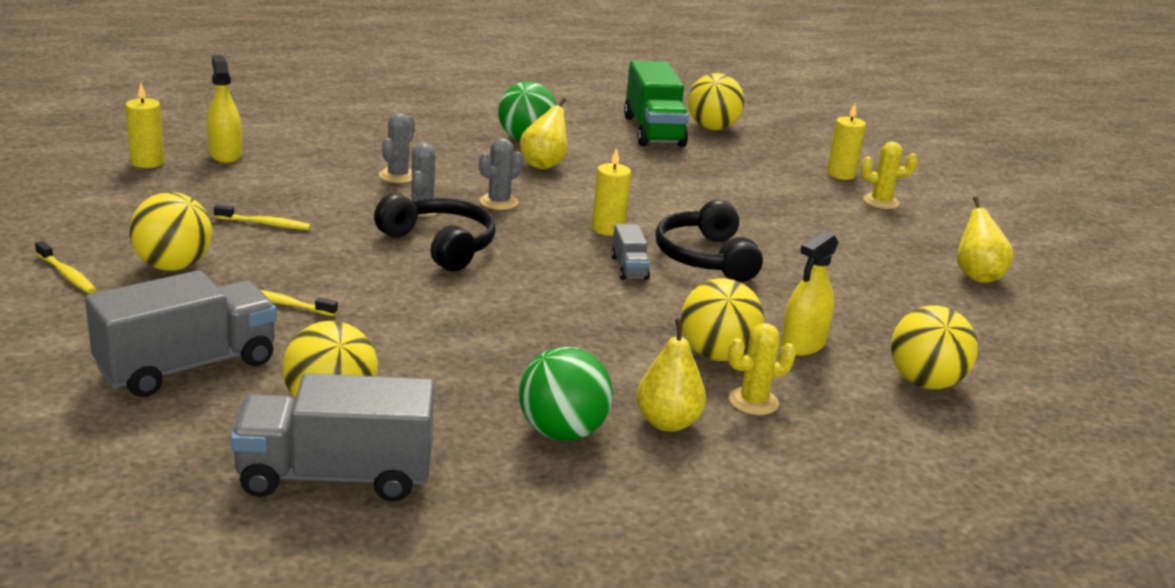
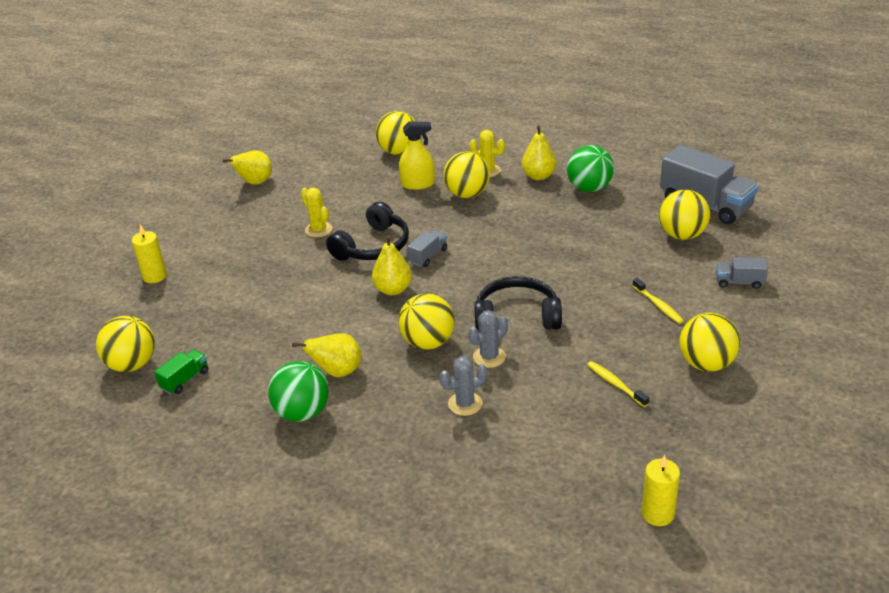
camera: 130 degrees left, 10 degrees up
(67, 275) = (782, 382): yellow toothbrush -> none
(187, 366) = (739, 282): grey truck -> grey truck, size x0.48
(225, 154) = (580, 498): yellow spray bottle -> none
(440, 245) = (517, 317): black headphones -> black headphones turned 90 degrees clockwise
(499, 202) = (428, 342): grey cactus -> yellow ball
(608, 229) = (393, 289): yellow candle -> yellow pear
(653, 131) = (185, 380): green truck -> green truck, size x0.48
(881, 202) = (185, 245): yellow cactus -> yellow cactus (318, 229)

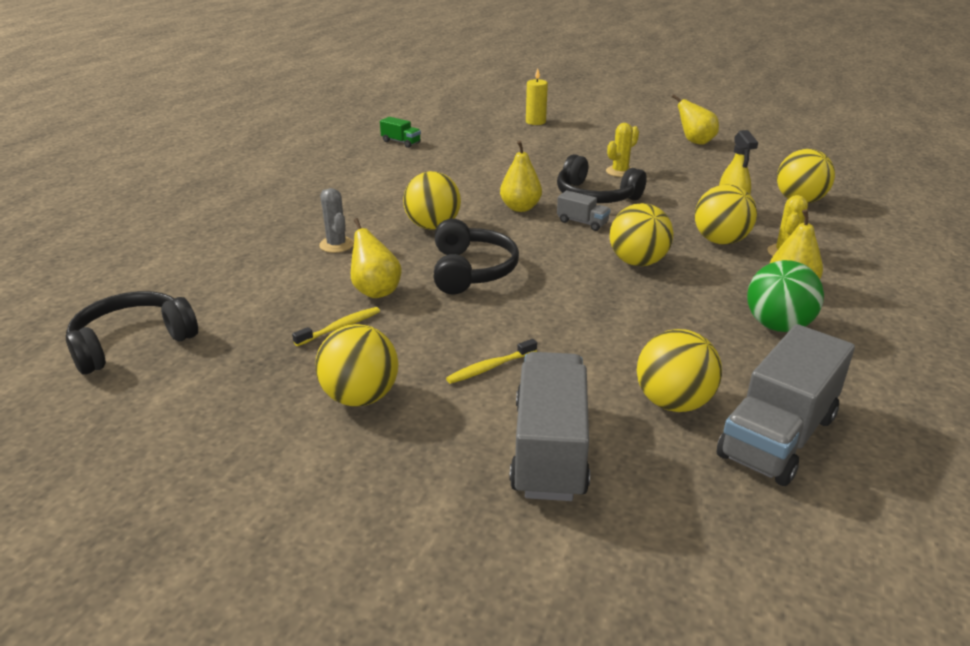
camera: 85 degrees right, 5 degrees down
(132, 364) = (423, 126): yellow ball -> yellow ball (637, 262)
(302, 412) = (349, 181): green ball -> none
(337, 372) = (397, 191): yellow pear -> yellow pear (375, 291)
(489, 357) = (404, 256): grey cactus -> none
(657, 514) = (132, 342): yellow candle -> black headphones
(739, 282) = (549, 450): grey truck -> grey truck, size x2.10

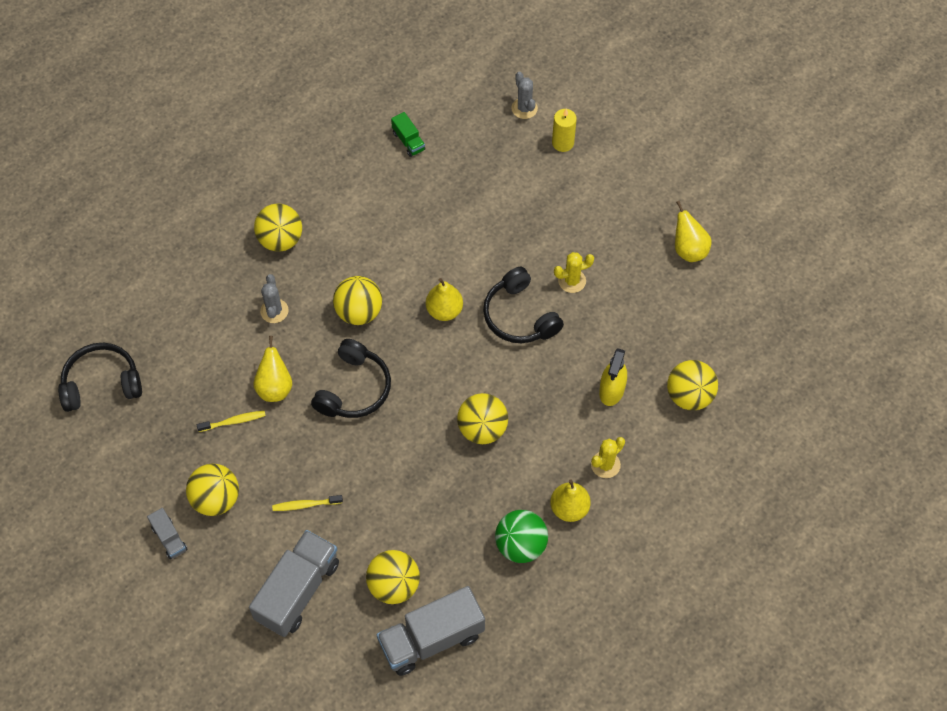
camera: 25 degrees right, 30 degrees up
(487, 115) = (524, 108): none -> grey cactus
(582, 222) = (479, 354): grey truck -> grey truck (169, 538)
(720, 241) = (569, 427): yellow ball -> yellow ball (280, 239)

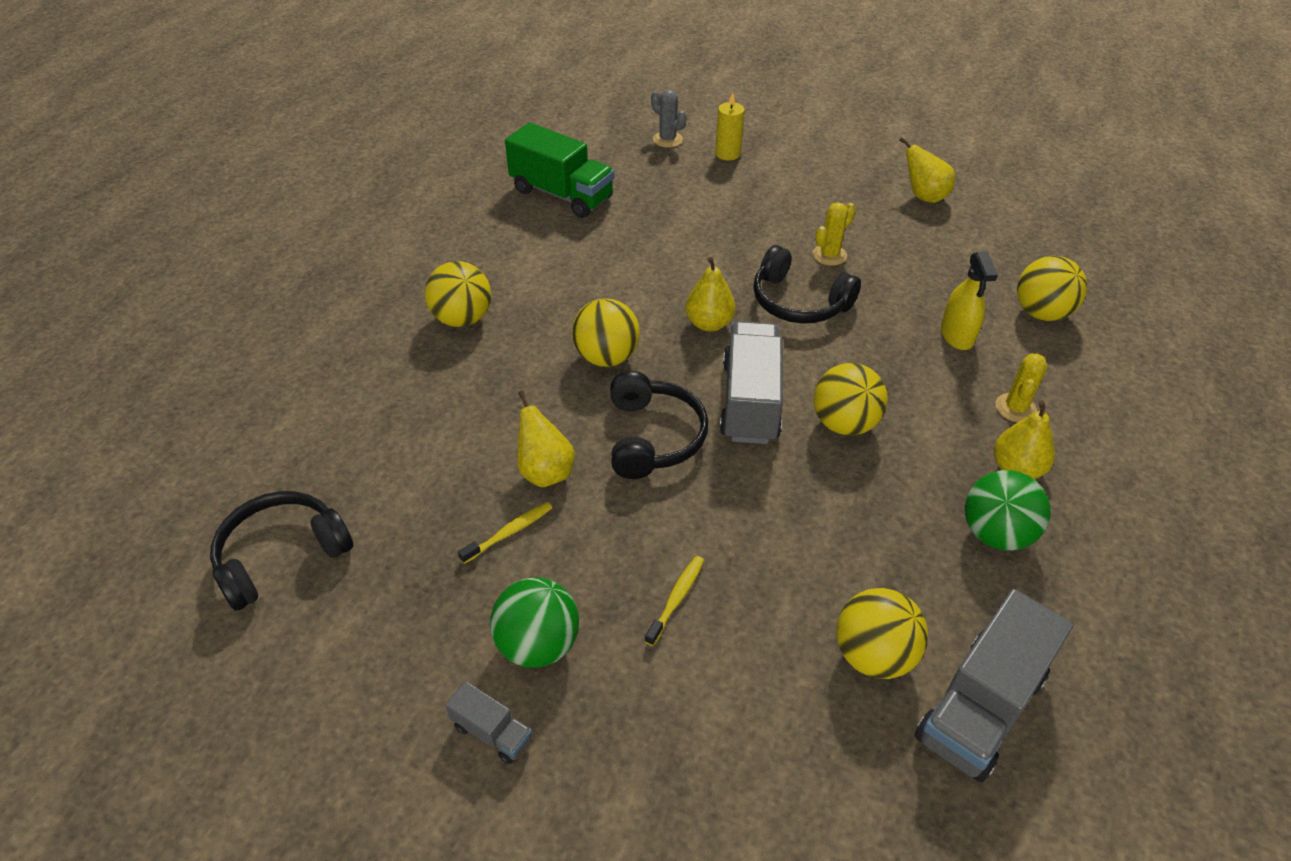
camera: 25 degrees left, 15 degrees down
(216, 499) = (538, 644): yellow ball -> green ball
(274, 311) = (495, 390): grey cactus -> none
(297, 591) = (740, 724): grey truck -> grey truck (750, 401)
(305, 505) = (676, 599): yellow toothbrush -> yellow toothbrush turned 150 degrees clockwise
(408, 141) = (562, 194): green truck -> green truck, size x2.10

